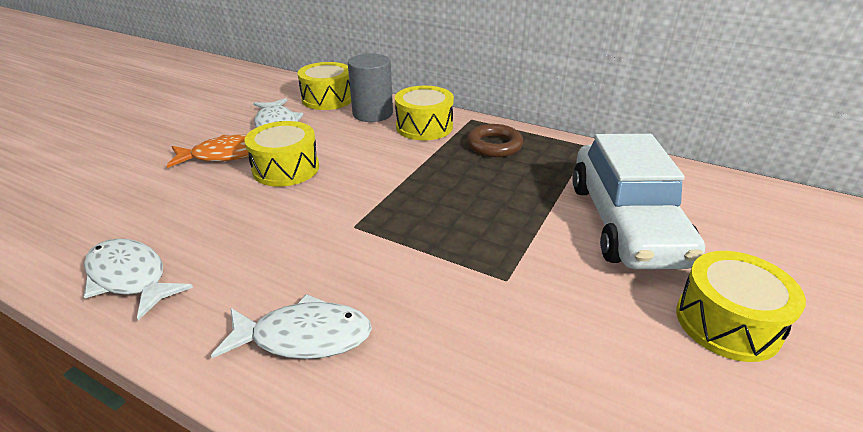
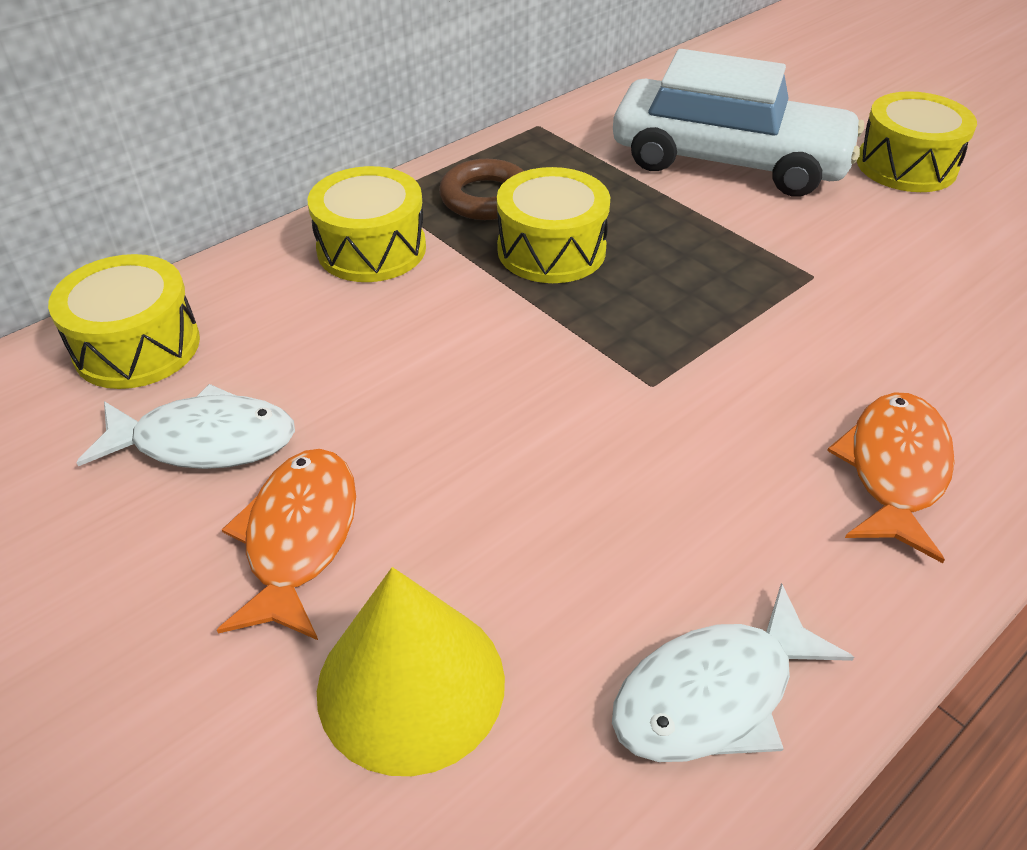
camera: 70 degrees left, 10 degrees up
(148, 195) = (411, 684): none -> yellow cone
(286, 168) = (420, 445): yellow drum -> yellow drum (551, 250)
(304, 337) = (894, 471): white fish -> orange fish
(372, 114) = (267, 297): grey cylinder -> none

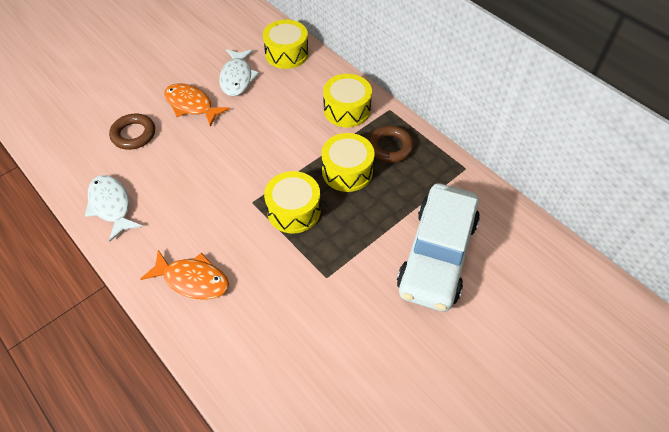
camera: 90 degrees right, 10 degrees up
(299, 538) = (191, 105): orange fish -> orange fish turned 150 degrees counterclockwise
(411, 684) = (134, 134): yellow cone -> brown ring
(906, 166) = (442, 353): yellow drum -> yellow drum (294, 210)

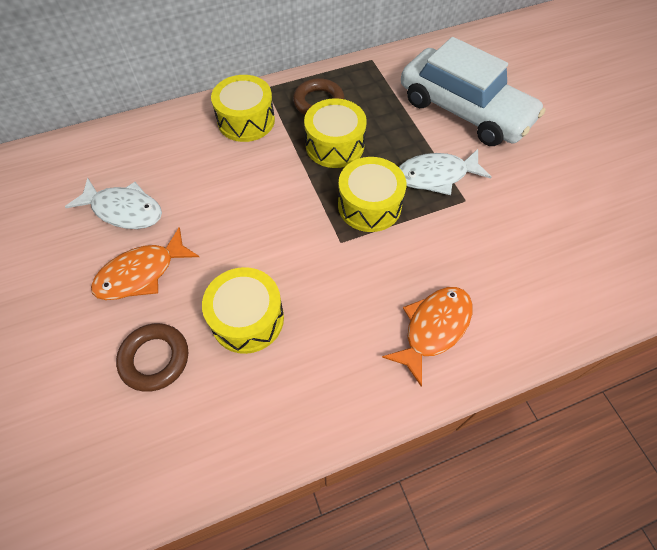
camera: 70 degrees left, 5 degrees up
(111, 206) = (278, 410): white fish -> white fish (436, 176)
(286, 53) = (116, 149): yellow drum -> yellow drum (247, 319)

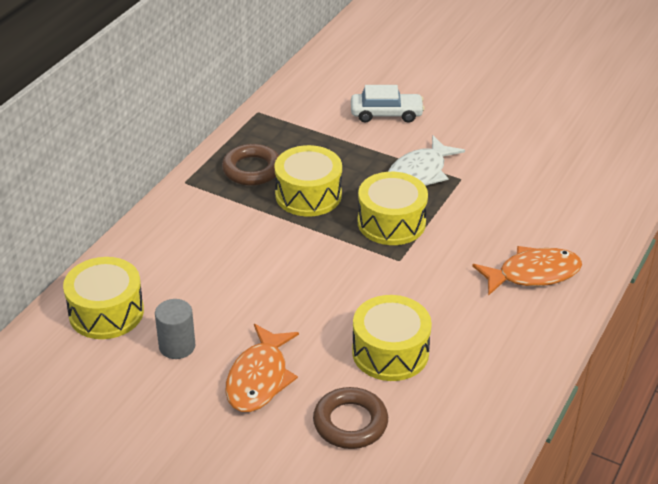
camera: 40 degrees left, 20 degrees down
(124, 210) = (177, 346): white fish -> grey cylinder
(246, 120) = (201, 218): yellow drum -> yellow drum (106, 312)
(433, 328) = (533, 274): orange fish -> orange fish turned 75 degrees clockwise
(464, 110) = (386, 114): white car -> white car, size x0.49

